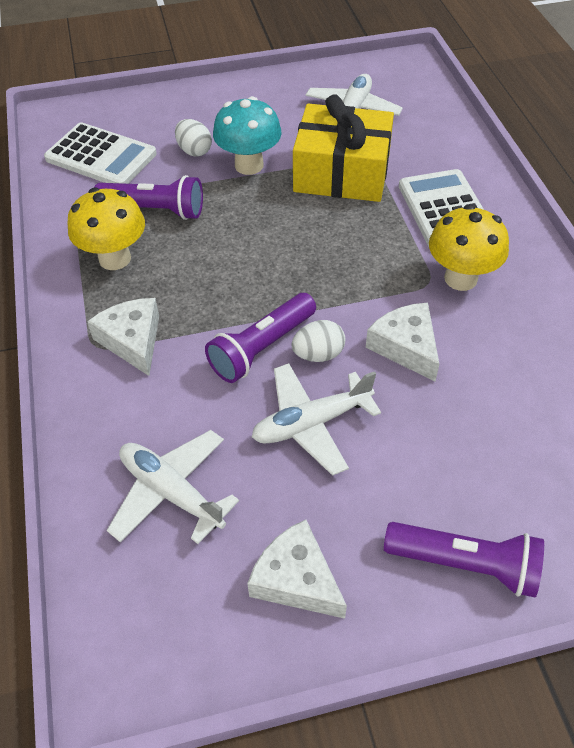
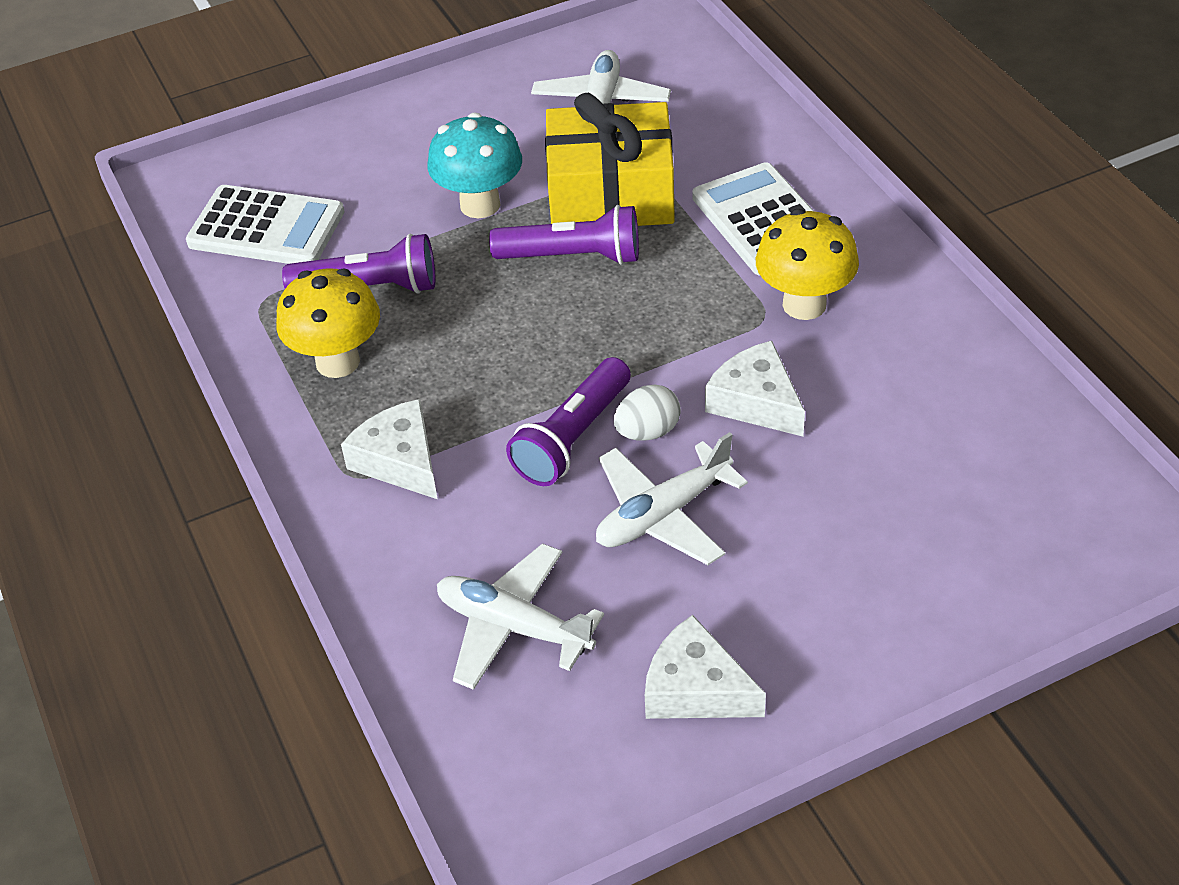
camera: 10 degrees left, 5 degrees down
(194, 151) = (396, 197): white egg -> none
(465, 564) = (889, 632): purple flashlight -> purple flashlight (573, 257)

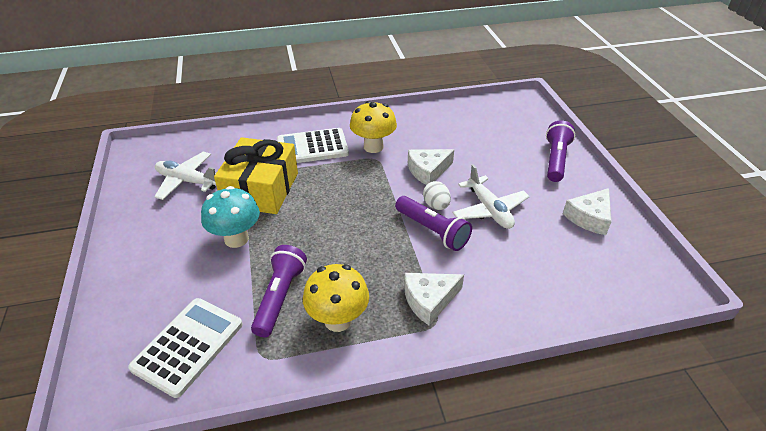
camera: 80 degrees left, 5 degrees down
(513, 627) = (552, 270): white plane -> none
(573, 257) = (301, 210): purple flashlight -> purple flashlight (555, 160)

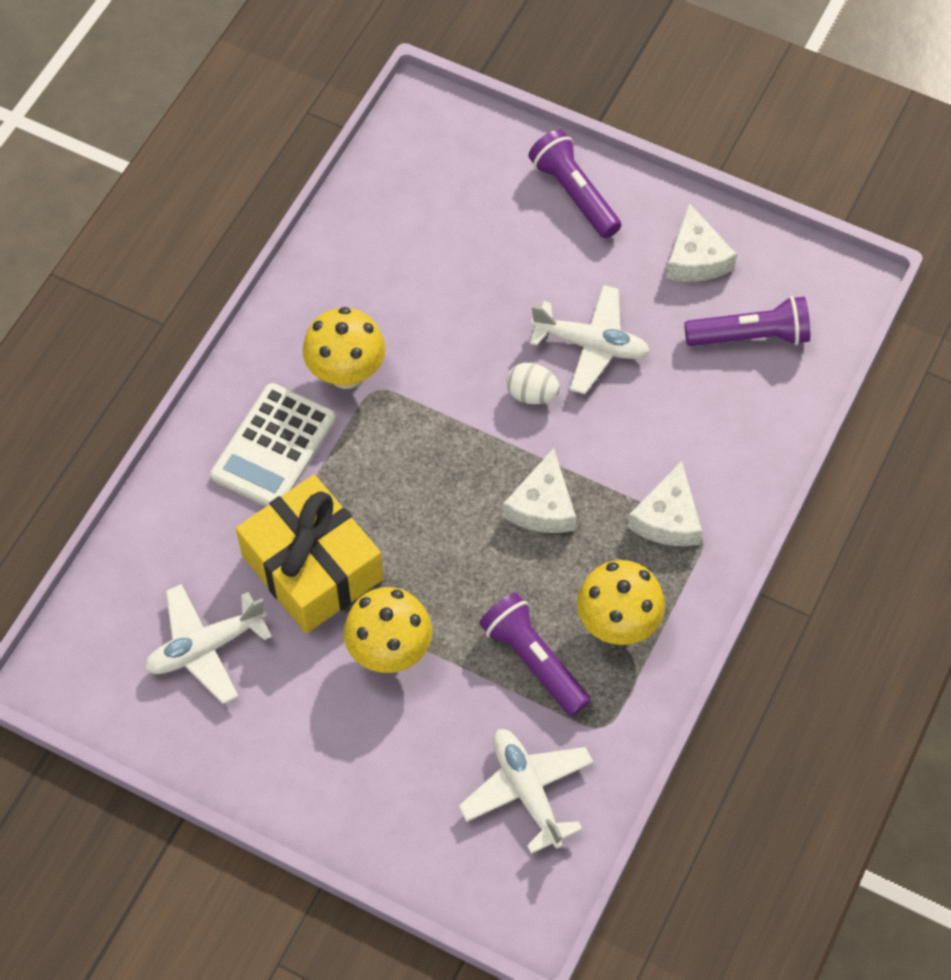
camera: 50 degrees left, 20 degrees up
(188, 346) = (527, 791): white calculator -> white plane
(236, 239) = (389, 651): turquoise mushroom -> yellow mushroom
(428, 171) = (459, 350): white cheese -> white cheese (542, 506)
(432, 231) = (570, 432): purple flashlight -> purple flashlight (750, 336)

